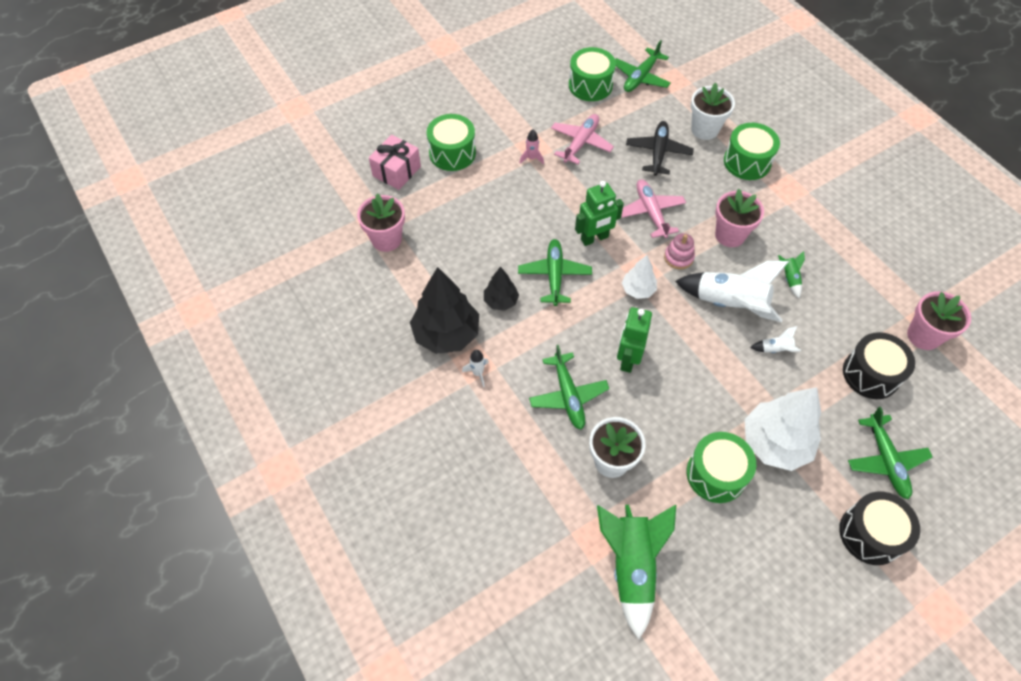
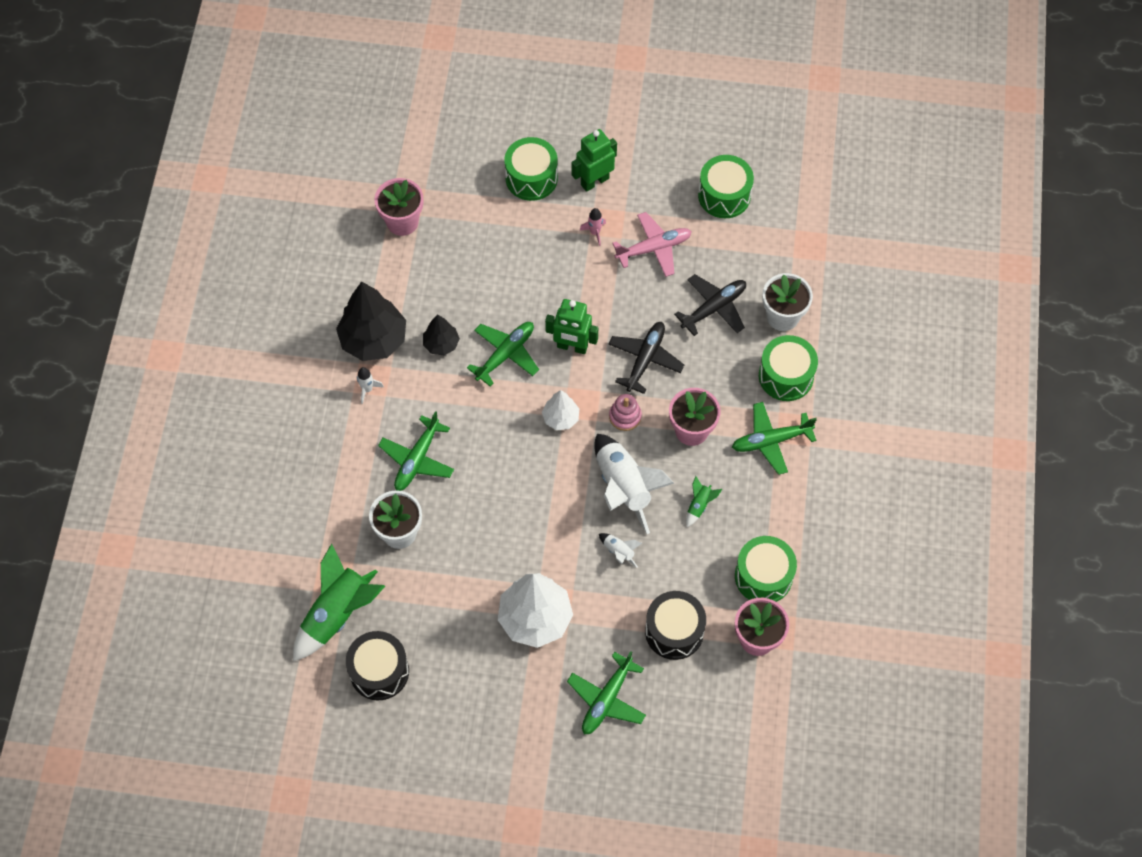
camera: 40 degrees right, 5 degrees up
(396, 171) = (468, 162): pink gift -> none
(627, 359) = (492, 467): green robot -> green robot (594, 181)
(640, 77) = (781, 220): green plane -> green plane (770, 441)
(651, 212) = (645, 359): pink plane -> black plane
(716, 474) = (465, 603): green drum -> green drum (763, 576)
(870, 534) = (532, 735): black drum -> black drum (379, 671)

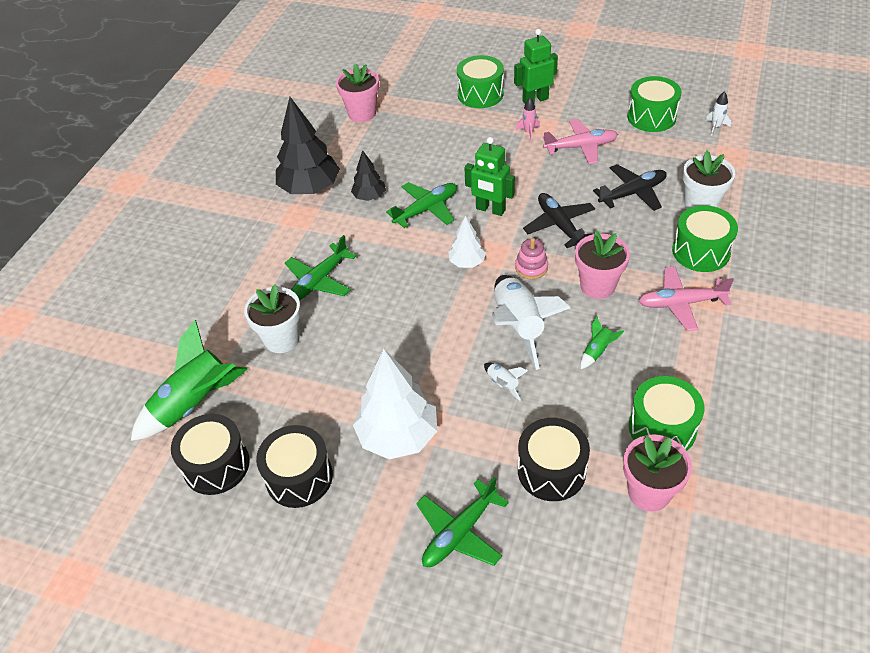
camera: 15 degrees right, 15 degrees down
(367, 389) = (292, 223): white rocket -> white rocket (715, 127)
(457, 671) = (299, 477): none -> black drum
(645, 359) = (559, 225): black plane -> black plane turned 60 degrees counterclockwise
(770, 441) = (680, 303): green plane -> pink plane

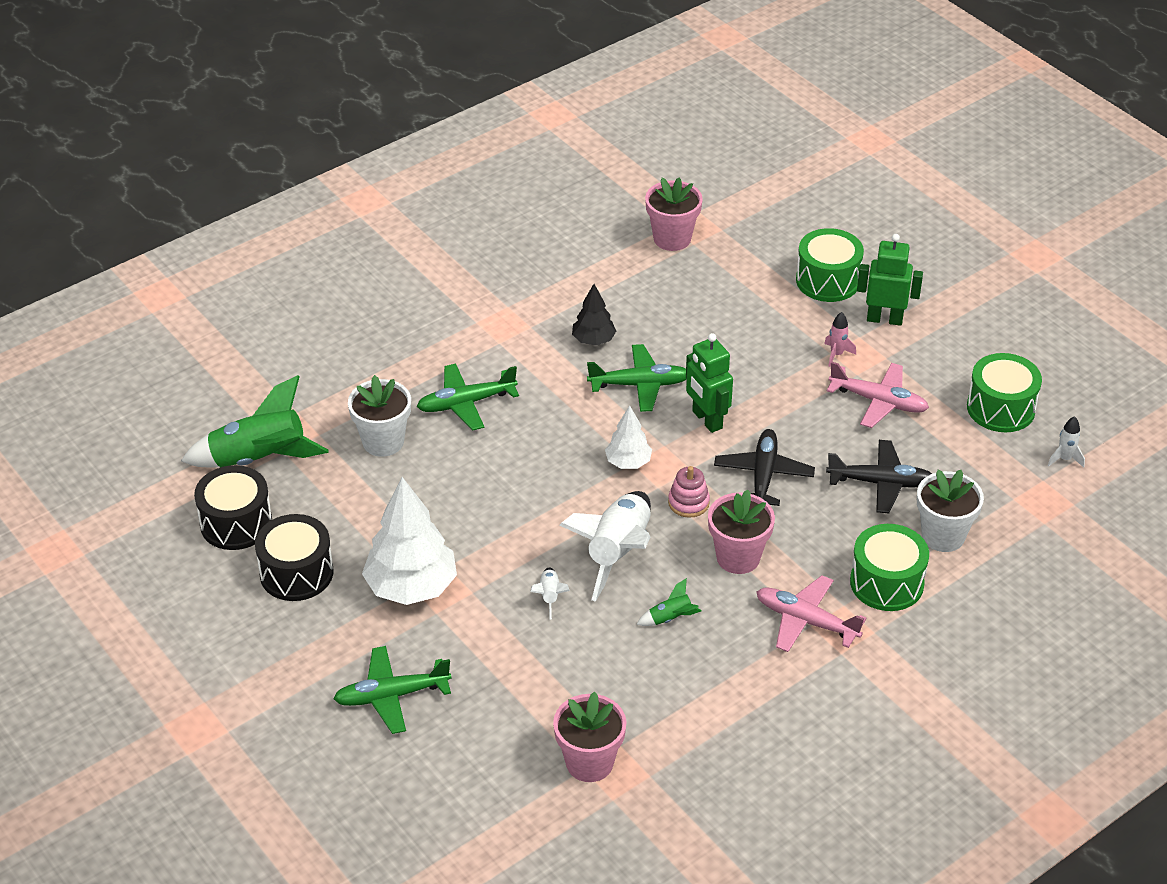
camera: 30 degrees right, 5 degrees down
(310, 188) = (541, 299): black tree -> none
(551, 470) = (520, 694): black drum -> none
(662, 428) = (660, 719): green drum -> none

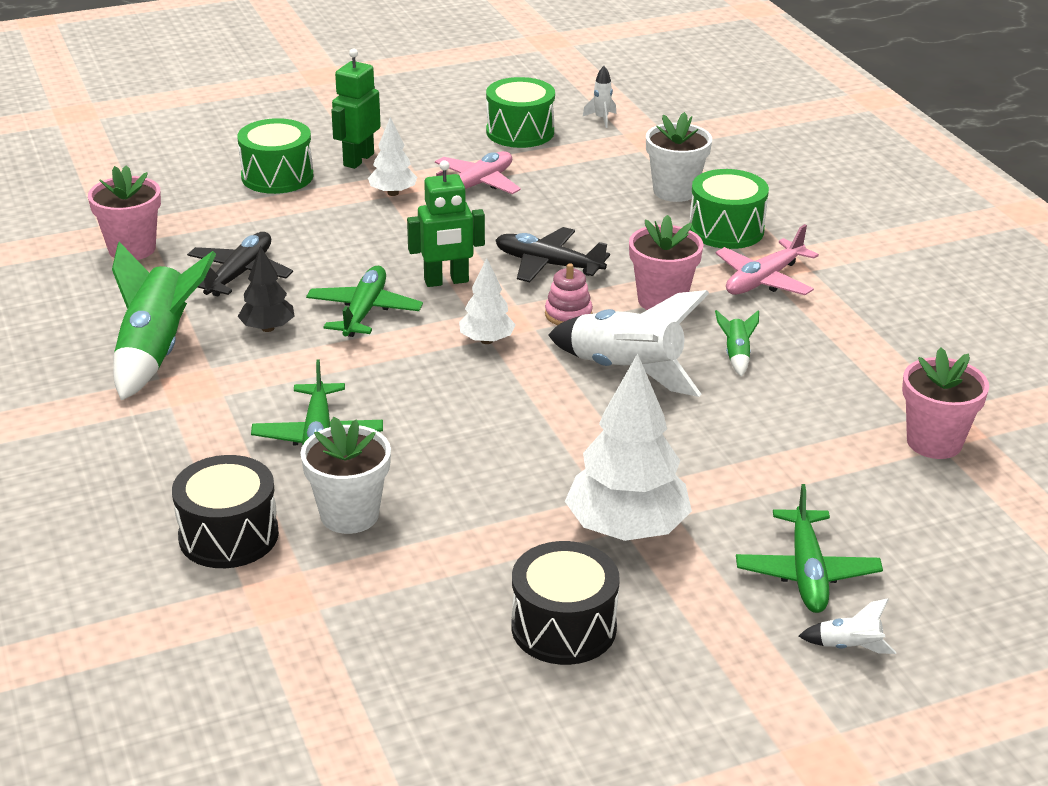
camera: 75 degrees left, 10 degrees down
(236, 523) = (440, 675): black drum -> black drum (228, 535)
(259, 459) = (320, 635): green rocket -> green rocket (157, 352)
(549, 596) = (677, 428): white rocket -> white rocket (849, 647)
(836, 354) = (393, 193): pink rocket -> white tree
(881, 483) = (590, 206): black plane -> black plane (240, 274)

